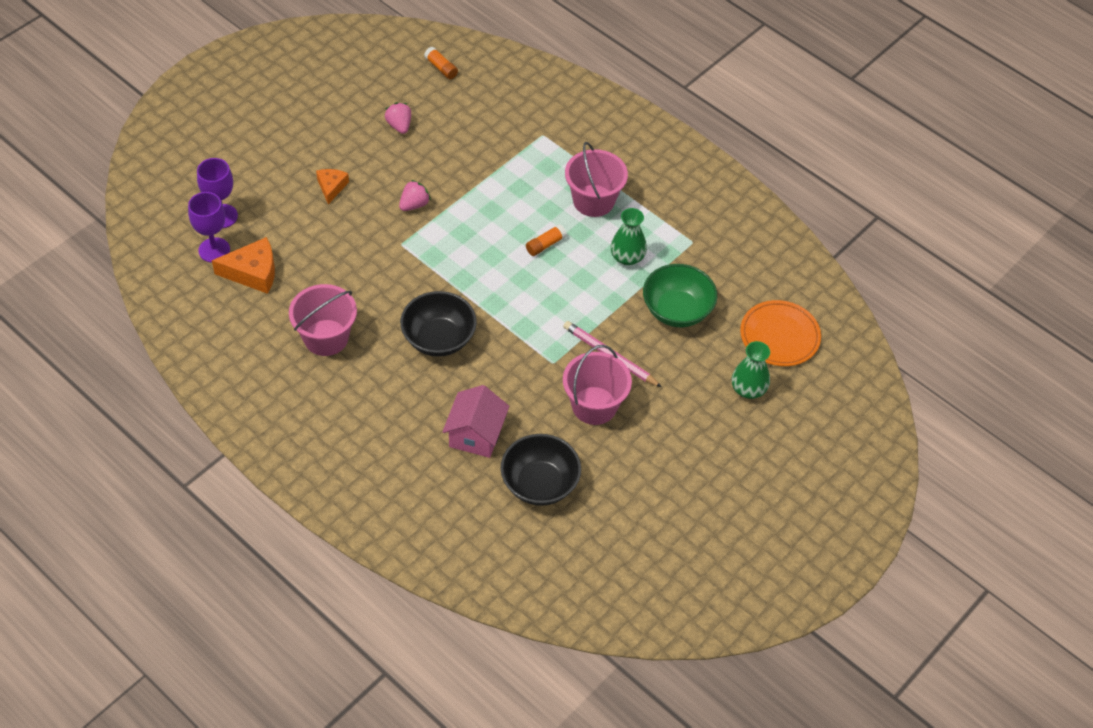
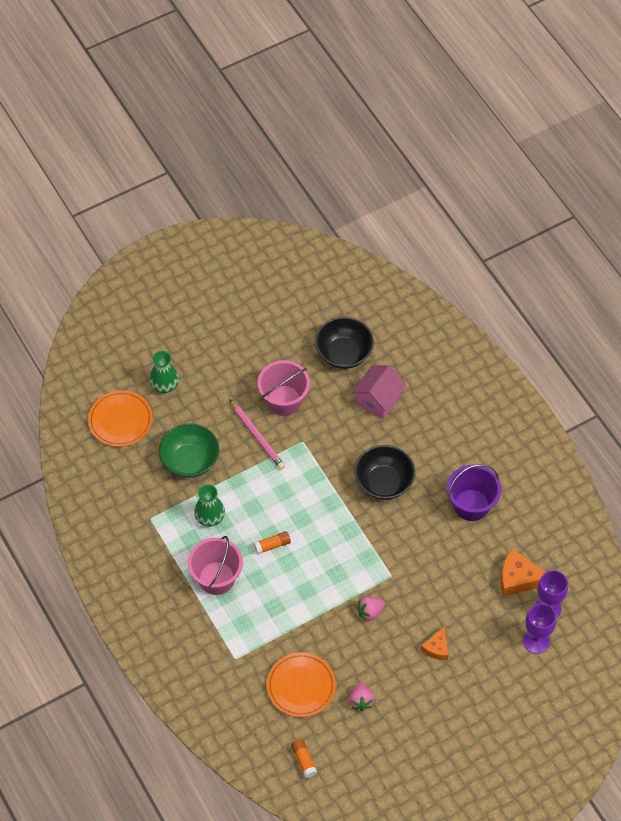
camera: 160 degrees left, 5 degrees up
(326, 337) = (471, 505): pink bucket -> purple bucket
(465, 125) = (301, 686): none -> orange plate

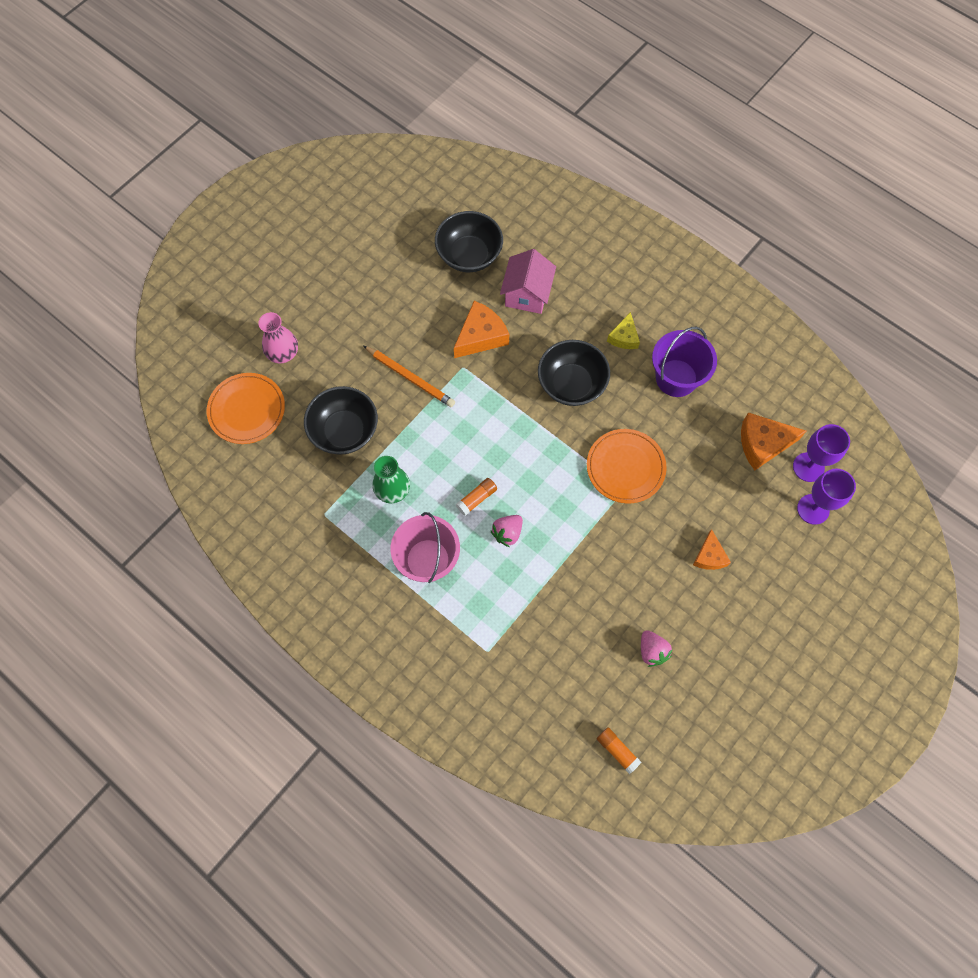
camera: 20 degrees left, 10 degrees up
(164, 385) = (283, 353): green vase -> pink vase
(190, 461) = (344, 431): green bowl -> black bowl
(257, 436) = (410, 378): pink pencil -> orange pencil
(284, 400) = (424, 328): pink bucket -> none
(301, 686) = (577, 658): orange plate -> orange plate (625, 467)
(327, 421) = (481, 336): none -> orange cheese
(370, 612) = (618, 540): pink strawberry -> pink strawberry (507, 533)
(443, 459) = (624, 337): none -> yellow cheese

